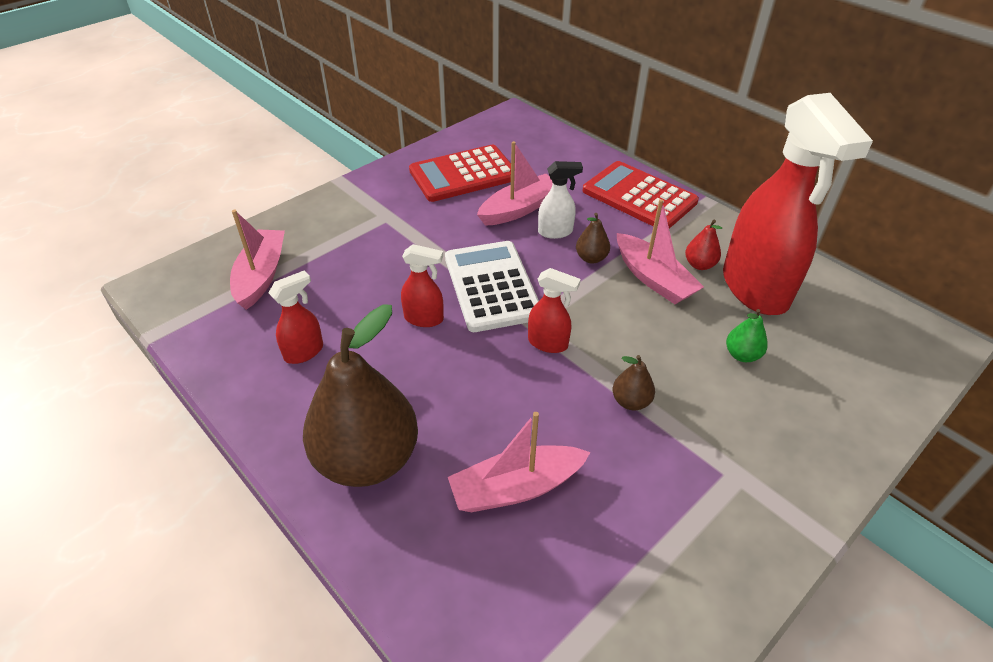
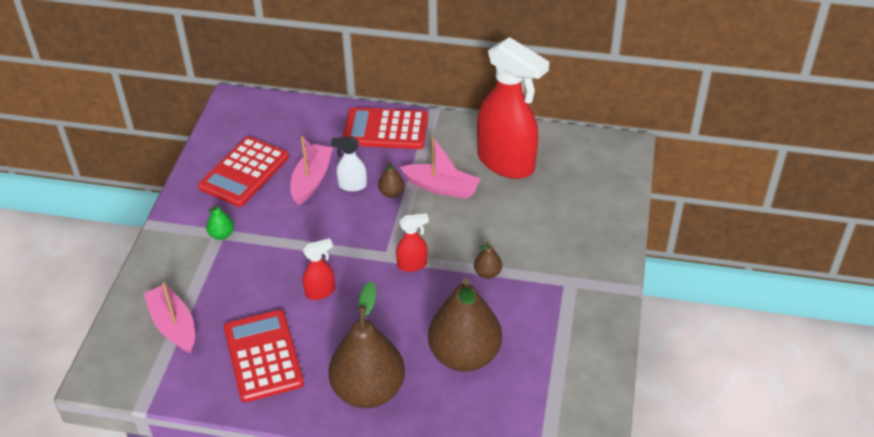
camera: 35 degrees left, 0 degrees up
(304, 352) = (263, 356): red spray bottle -> red calculator
(492, 286) = (344, 246): white calculator -> none
(516, 488) = (464, 355): pink boat -> brown pear
(555, 232) = (352, 185): white spray bottle -> white spray bottle turned 135 degrees counterclockwise
(699, 265) = (462, 163): red pear -> none
(742, 355) = (527, 211): green pear -> green pear (222, 234)

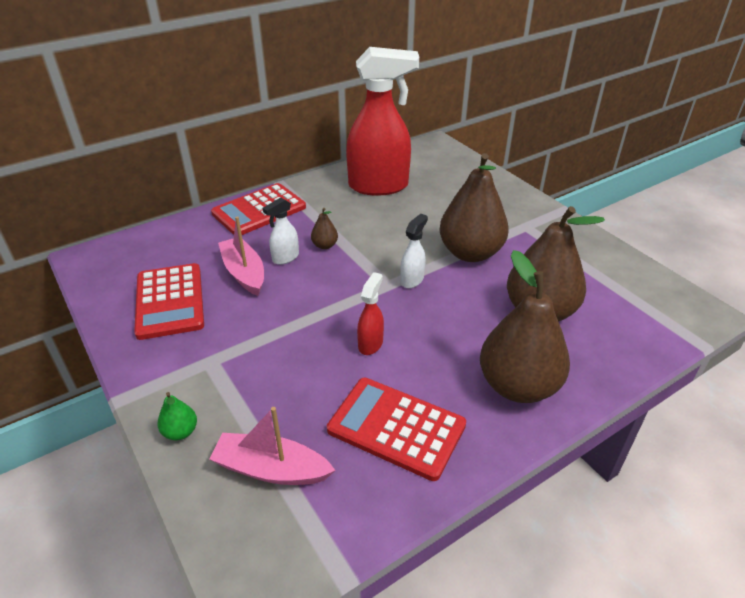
camera: 45 degrees left, 5 degrees down
(222, 234) = (214, 360): green pear -> green pear (180, 432)
(412, 265) = (412, 280): red spray bottle -> white spray bottle
(441, 187) = (357, 222): pink boat -> none
(487, 273) = (470, 253): brown pear -> brown pear, size x2.43

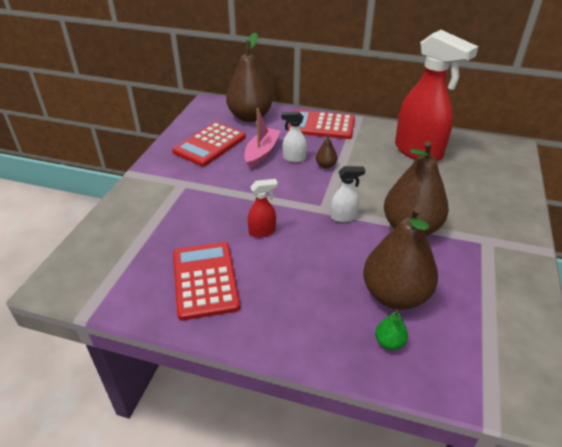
camera: 50 degrees right, 0 degrees up
(180, 432) = (126, 203): green pear -> green pear (389, 342)
(271, 469) = (130, 248): pink boat -> none
(518, 386) = (302, 320): brown pear -> brown pear (250, 117)

